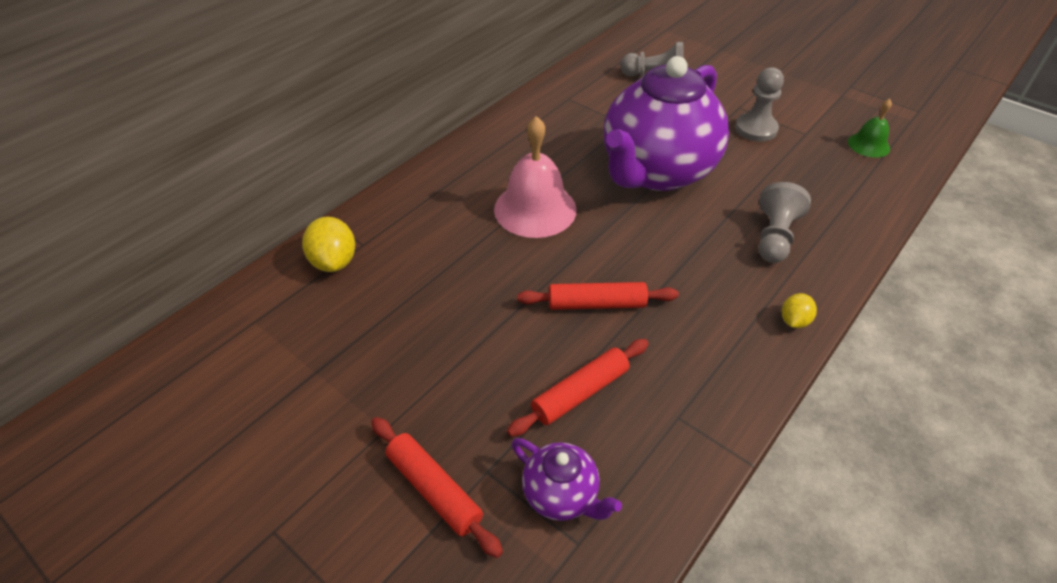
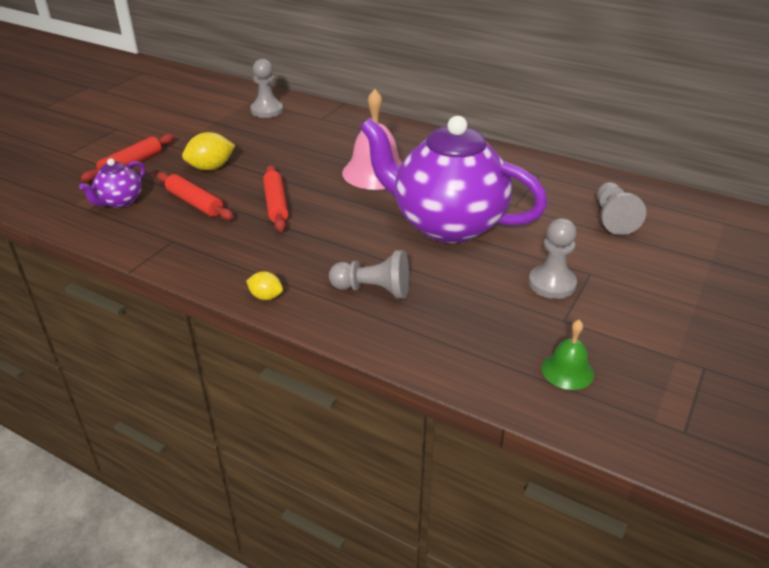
camera: 80 degrees right, 10 degrees down
(305, 302) = (267, 110): none -> grey pawn
(334, 261) = (303, 113): yellow lemon -> yellow lemon (211, 168)

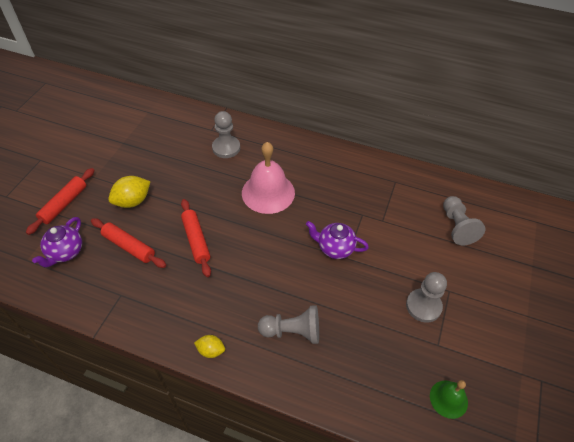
camera: 10 degrees left, 15 degrees up
(267, 110) = (164, 123): grey pawn -> grey pawn (226, 148)
(447, 224) = (335, 248): purple teapot -> purple teapot, size x0.43

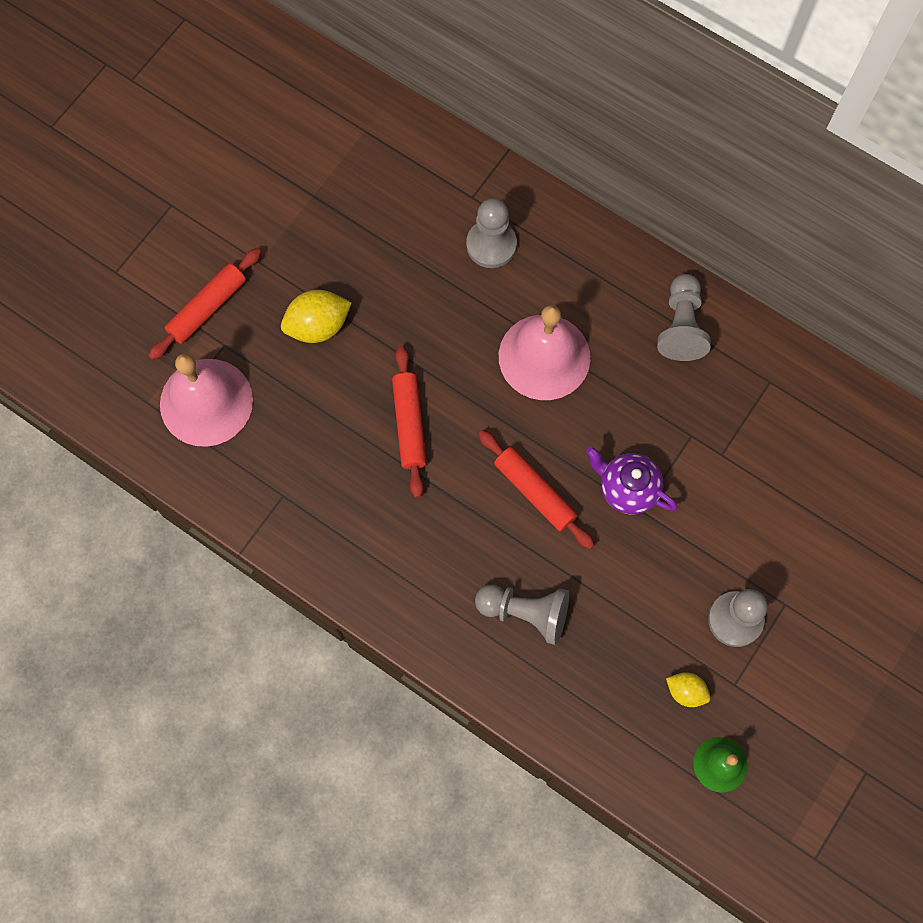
camera: 15 degrees right, 20 degrees up
(65, 252) = (206, 402): purple teapot -> pink bell
(129, 246) = (303, 412): red rolling pin -> red rolling pin (535, 492)
(211, 350) = (402, 614): yellow lemon -> yellow lemon (686, 691)
(457, 227) = (843, 494): grey pawn -> grey pawn (681, 326)

